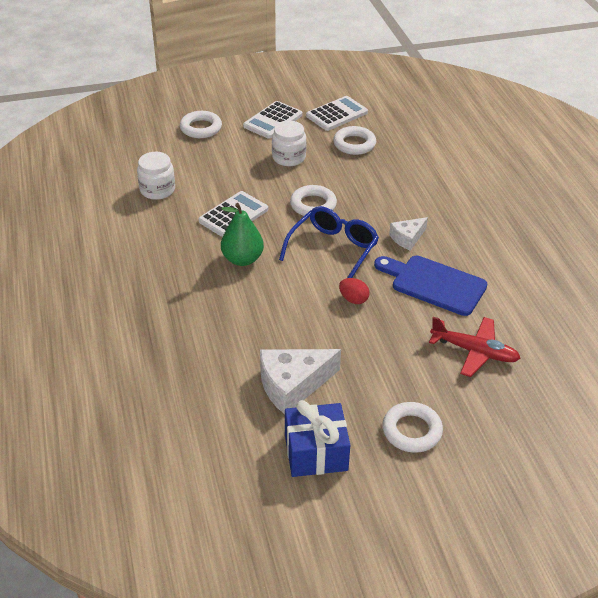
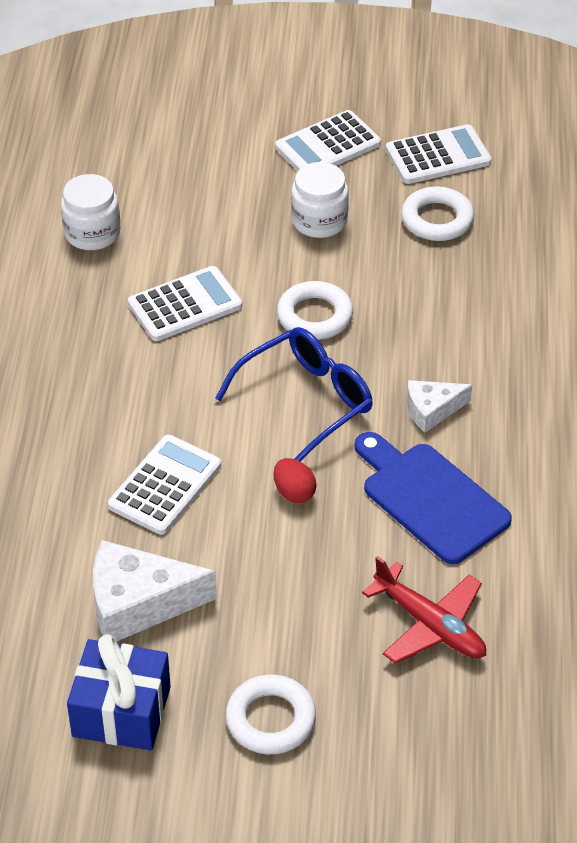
camera: 20 degrees right, 5 degrees up
(201, 128) = (208, 135): white ring -> none
(242, 259) = (163, 383): green pear -> none
(273, 314) = (165, 485): none -> white calculator

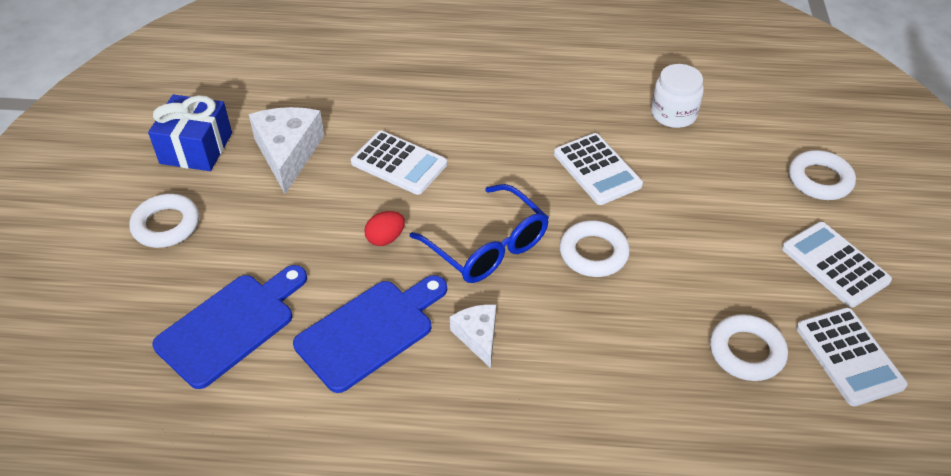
camera: 90 degrees right, 0 degrees up
(209, 136) = (819, 180): none -> white ring
(319, 221) = (722, 257): white jar -> none
(430, 625) = (231, 326): red plane -> blue cutting board

